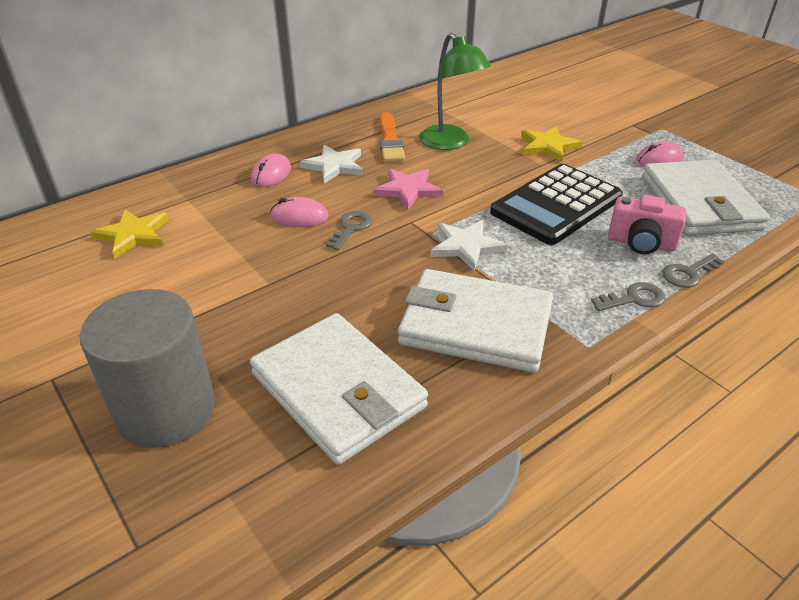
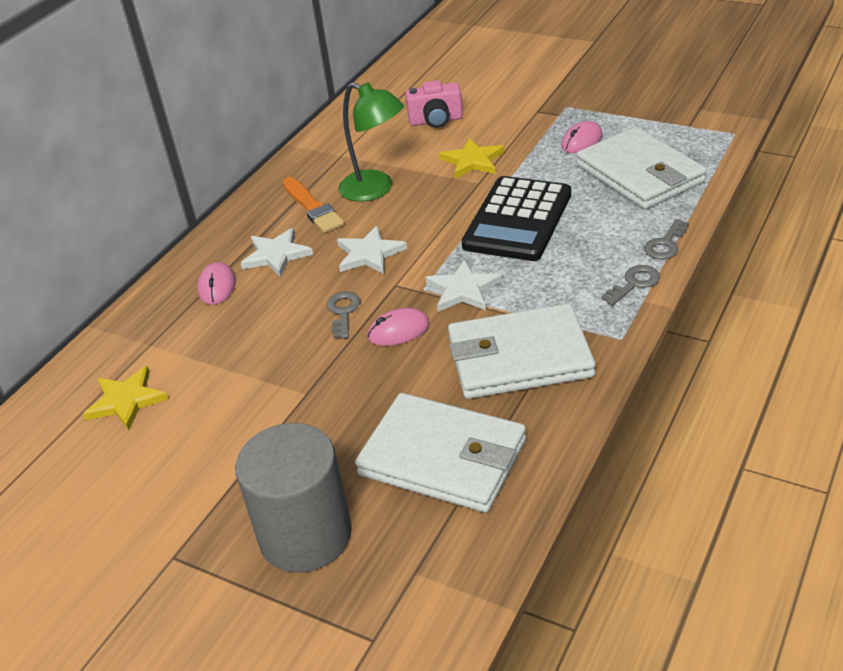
camera: 20 degrees left, 0 degrees up
(299, 217) = (283, 319): pink mouse -> pink mouse (398, 331)
(408, 190) = (369, 254): pink star -> white star
(641, 243) = (612, 230): pink camera -> pink camera (436, 121)

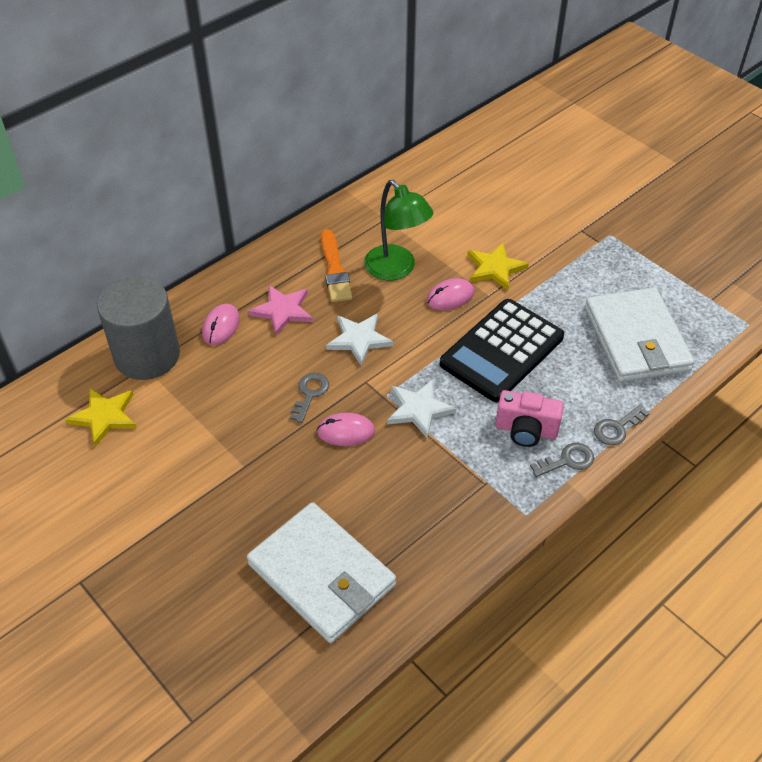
camera: 15 degrees right, 10 degrees up
(276, 255) = (283, 311): white star -> pink star
(305, 535) = (184, 604): grey cylinder -> grey cylinder (147, 355)
(436, 121) = (485, 209): pink camera -> pink camera (526, 430)
(519, 357) = (431, 499): white wallet -> none
(581, 141) = (603, 281): pink mouse -> pink mouse (450, 297)

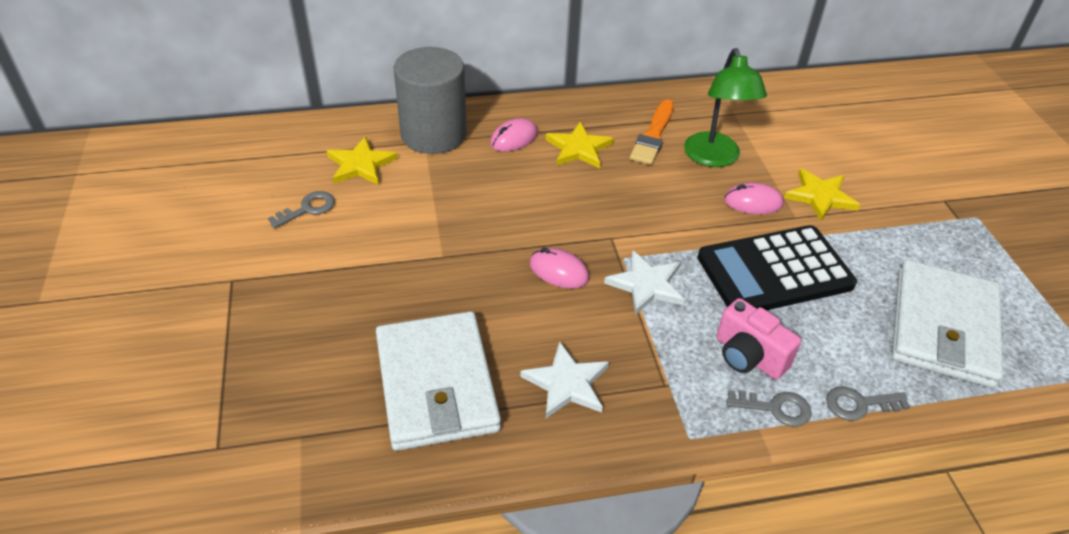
camera: 30 degrees right, 5 degrees down
(283, 311) = (578, 148): pink star -> yellow star
(310, 394) = (550, 225): grey key -> grey key (308, 209)
(359, 339) = (632, 200): white star -> white star (567, 383)

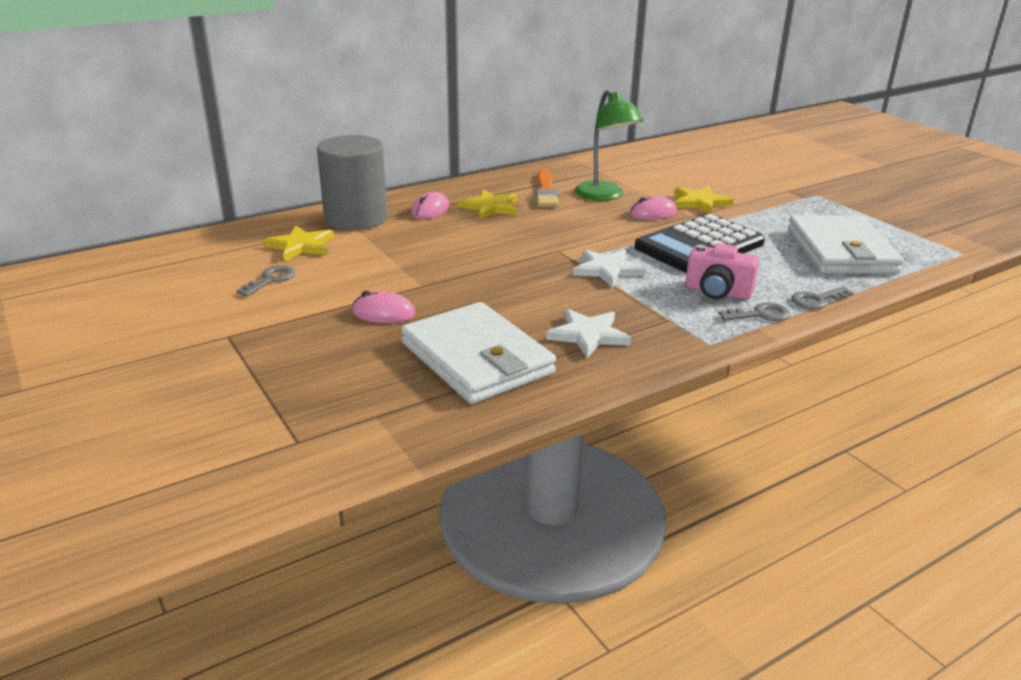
camera: 20 degrees left, 15 degrees down
(559, 271) = (530, 275): pink mouse -> pink mouse (383, 313)

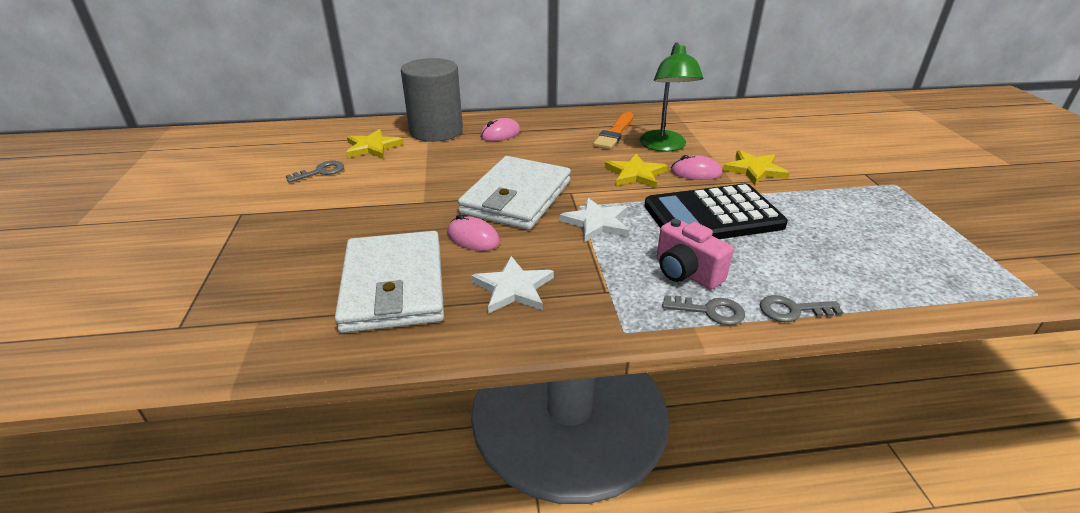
camera: 25 degrees right, 5 degrees up
(383, 313) = (368, 221): pink mouse -> pink mouse (473, 238)
(490, 207) = (552, 140): yellow star -> yellow star (635, 174)
(840, 251) = (871, 256): white wallet -> white wallet (516, 197)

